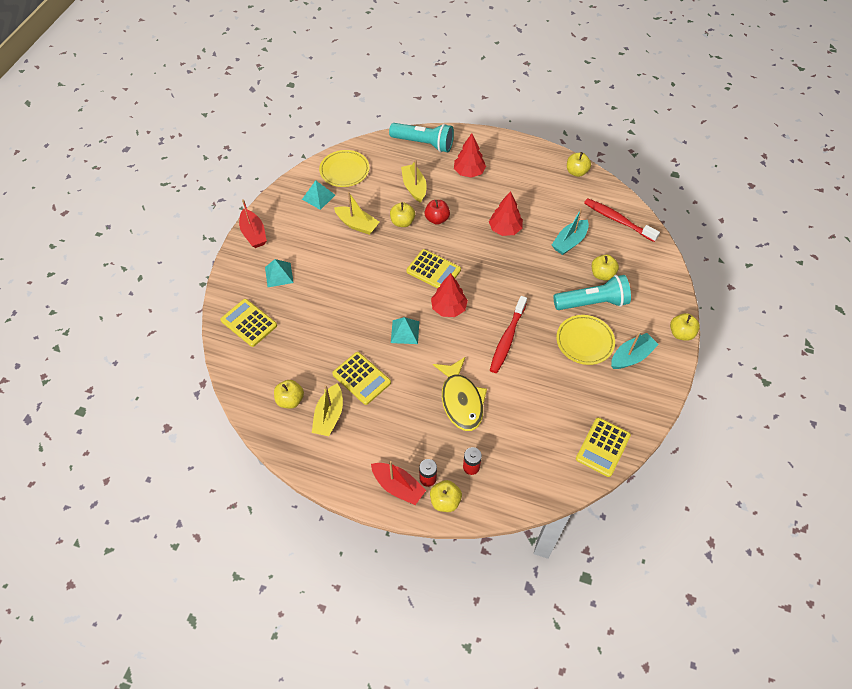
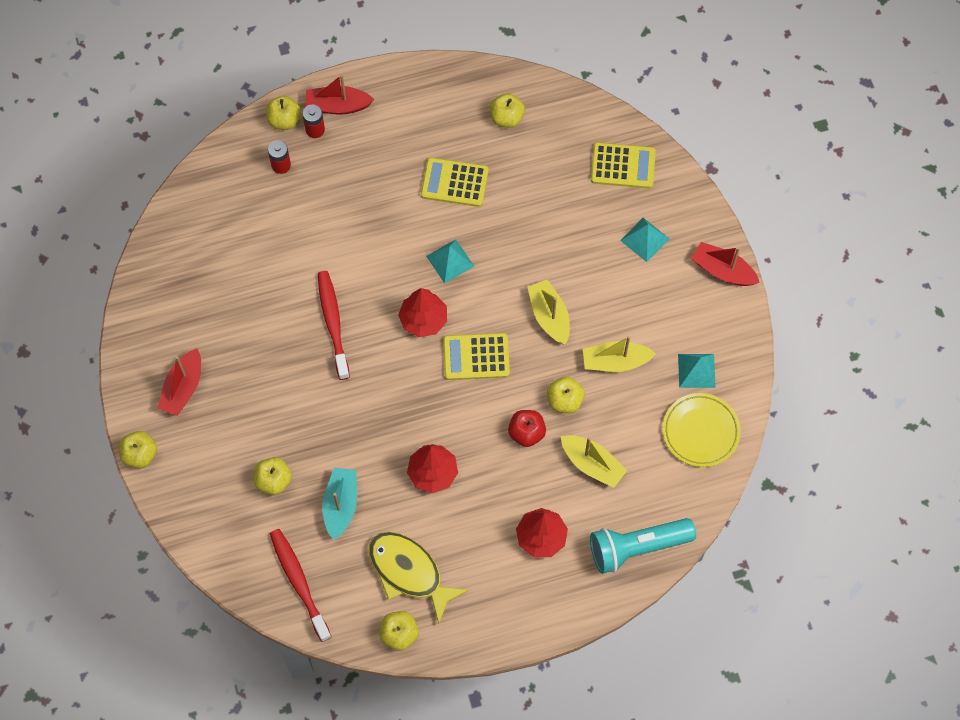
camera: 145 degrees right, 10 degrees up
(329, 416) = (455, 127): yellow boat -> yellow boat (549, 316)
(461, 400) = (336, 224): yellow fish -> yellow fish (409, 572)
(584, 341) = (245, 374): yellow plate -> none
(592, 302) = (264, 432): turquoise flashlight -> none
(603, 447) = (162, 264): yellow calculator -> none
(617, 220) = (299, 582): red toothbrush -> red toothbrush turned 120 degrees counterclockwise
(631, 356) = (183, 388): turquoise boat -> red boat

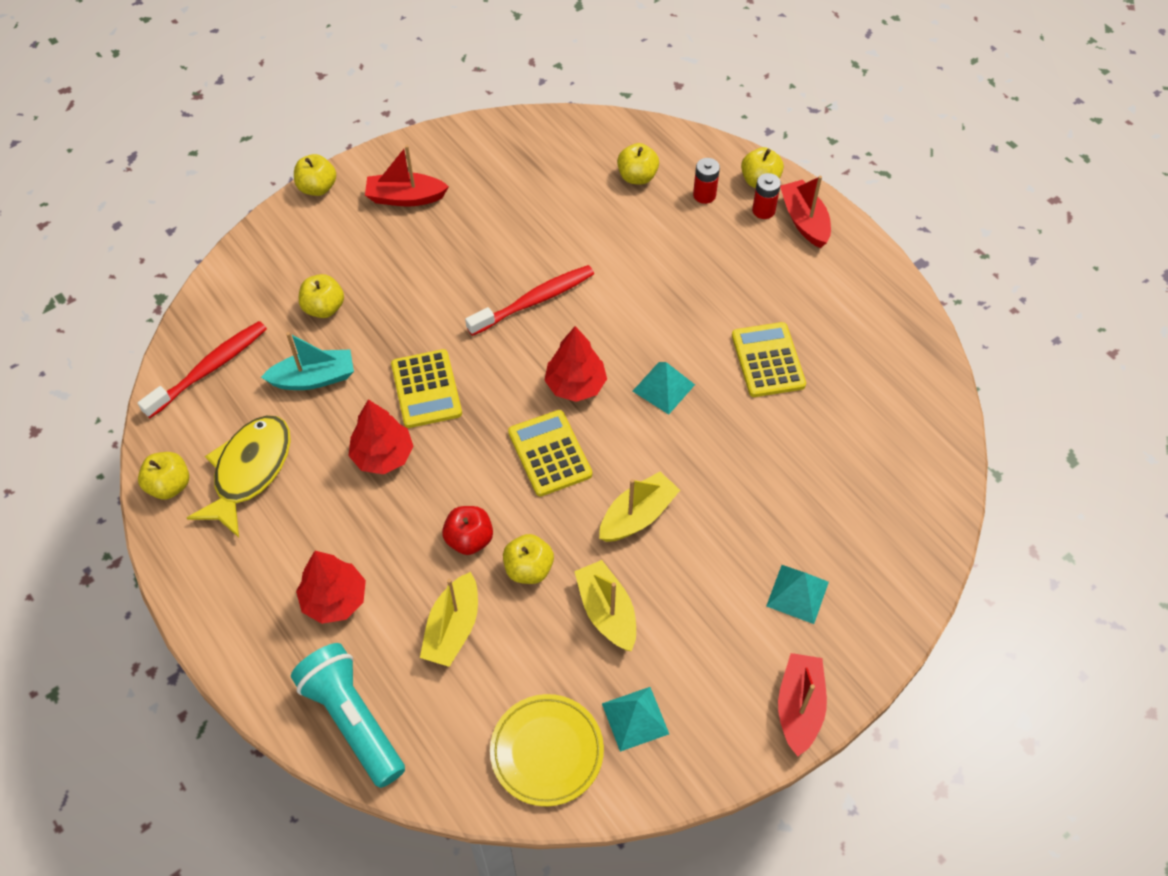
camera: 70 degrees right, 10 degrees down
(506, 118) = (883, 386): yellow apple -> yellow apple (637, 177)
(623, 166) = (889, 535): yellow calculator -> yellow calculator (426, 389)

